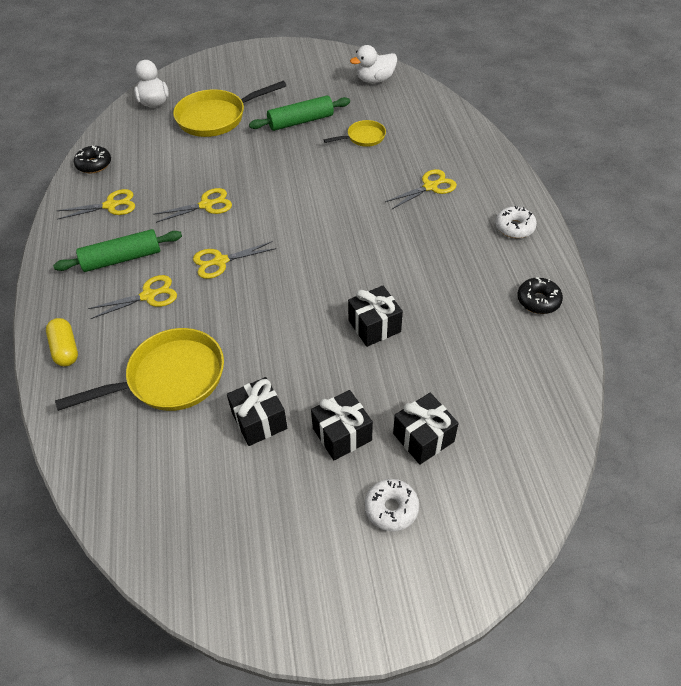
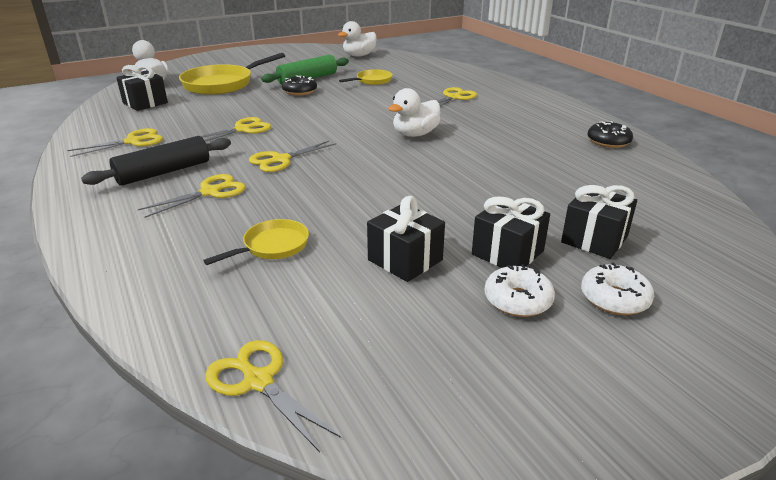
camera: 20 degrees left, 20 degrees down
(66, 349) = (120, 246): yellow capsule -> none
(94, 164) = (101, 120): black donut -> black donut (300, 91)
(112, 511) = (259, 381): none -> yellow scissors
(122, 258) = (164, 172): green rolling pin -> black rolling pin
(170, 378) = (272, 246): yellow pan -> yellow pan, size x0.53
(356, 246) = (415, 134): none -> white duck
(374, 326) = (475, 176): black gift -> black gift (145, 103)
(514, 227) = (546, 109): white donut -> white donut (517, 300)

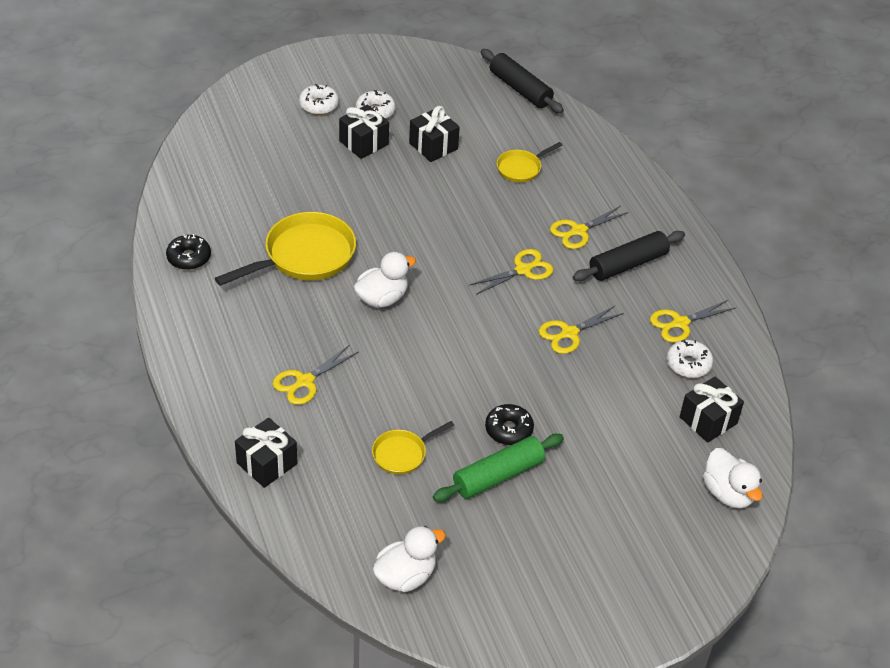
camera: 175 degrees left, 15 degrees up
(142, 123) = (688, 364): none -> white donut
(222, 84) = (622, 471): yellow pan -> yellow pan (304, 256)
(259, 381) = (520, 89): yellow scissors -> black rolling pin
(594, 239) = (298, 146): black gift -> black gift (267, 463)

